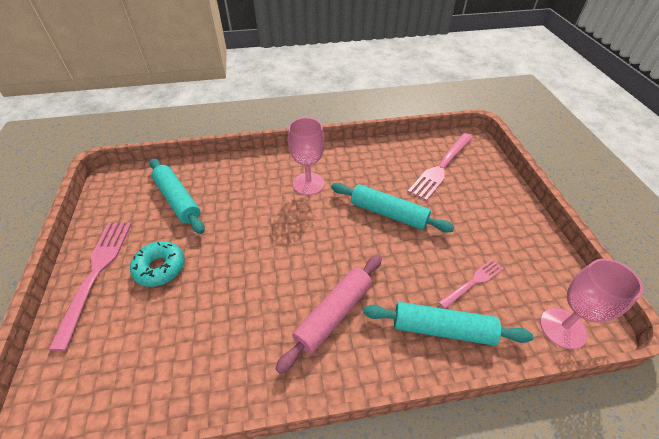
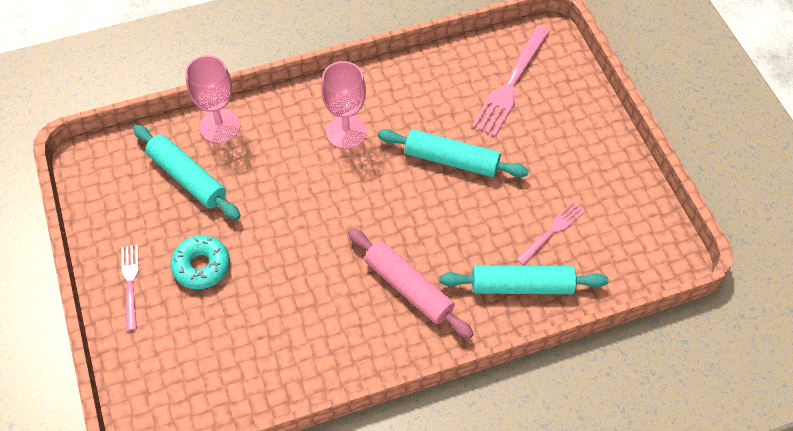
camera: 10 degrees left, 10 degrees up
(96, 273) = (130, 283): pink fork -> pink fork, size x0.57
(334, 314) = (408, 288): pink rolling pin -> pink rolling pin turned 75 degrees counterclockwise
(563, 328) = (642, 266): pink goblet -> pink goblet (220, 126)

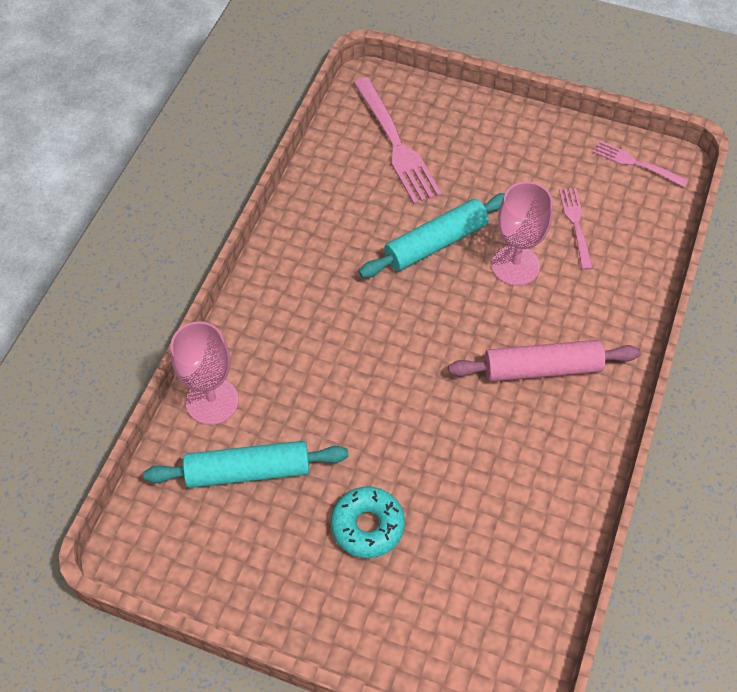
camera: 50 degrees left, 0 degrees up
(130, 283) = (329, 606): pink fork -> pink fork (636, 163)
(346, 132) = (325, 301): pink goblet -> pink goblet (515, 265)
(522, 286) = (611, 284): turquoise rolling pin -> none

